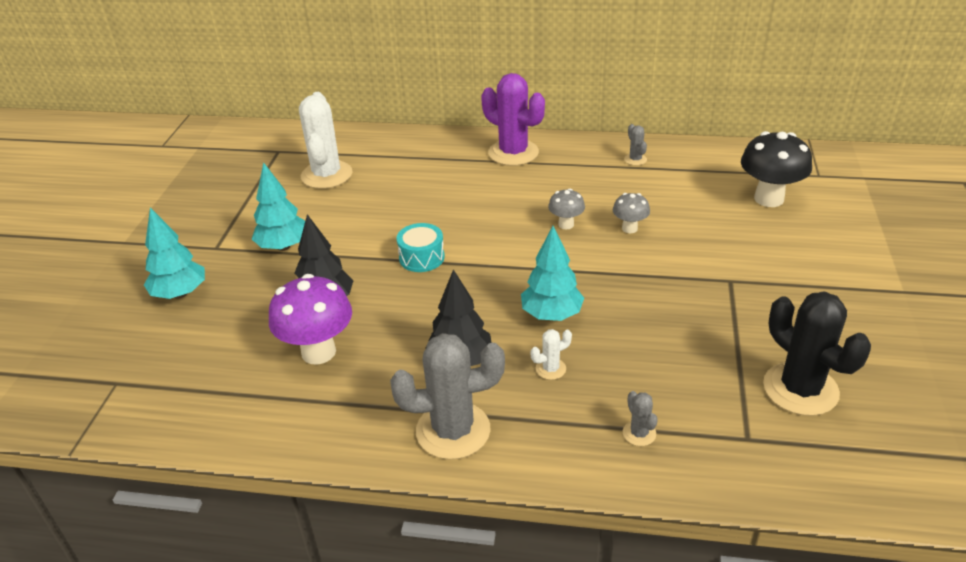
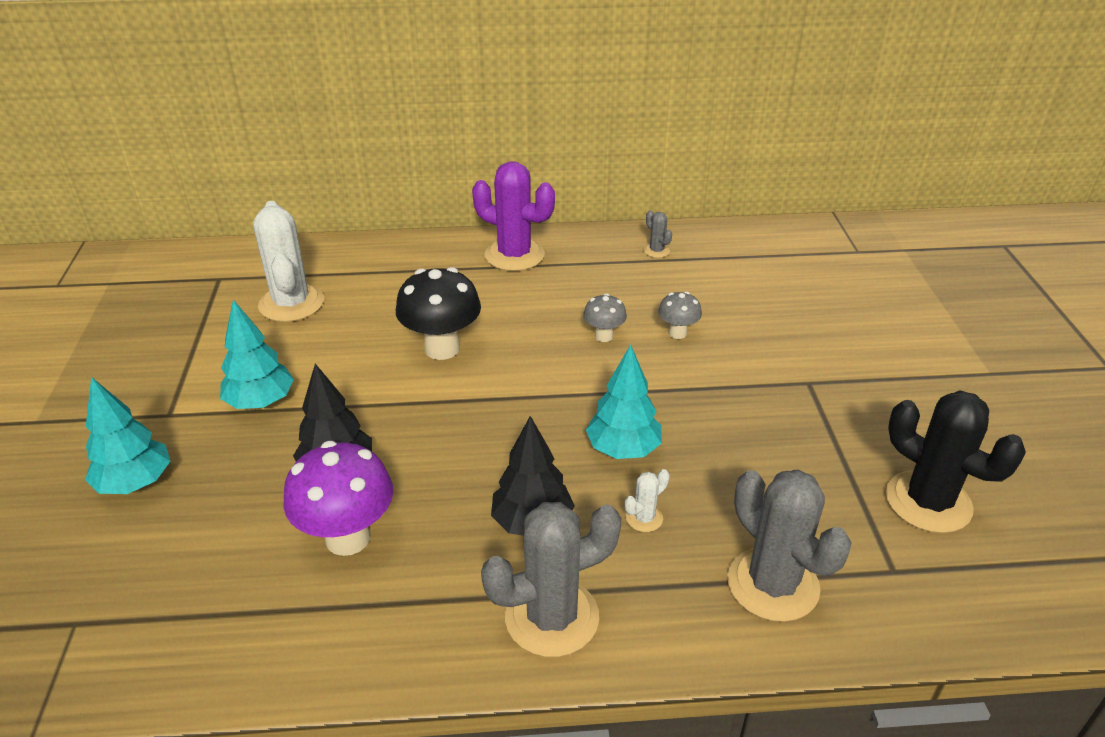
camera: 15 degrees left, 0 degrees up
(421, 257) = (444, 396): turquoise drum -> none
(639, 433) = (773, 584): grey cactus -> grey cactus, size x2.28
(768, 199) = (816, 283): black mushroom -> black mushroom (442, 348)

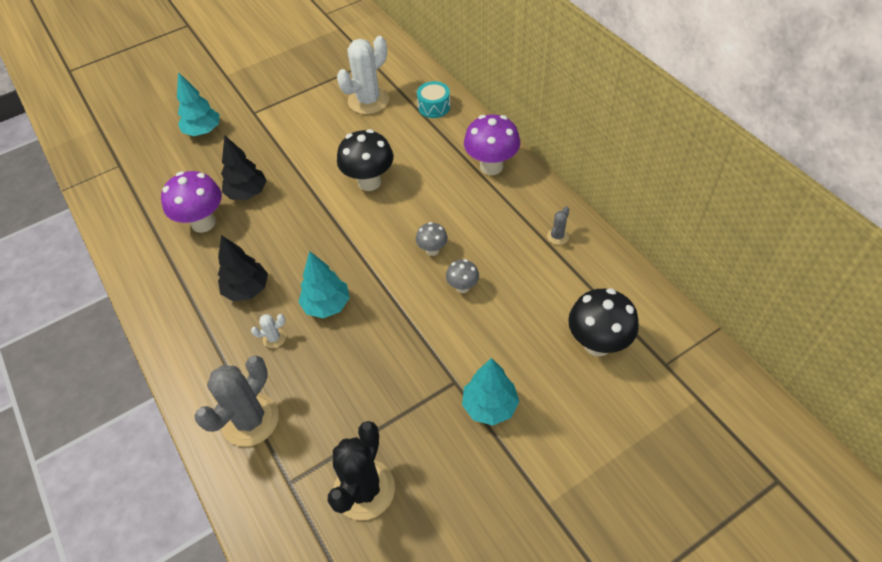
camera: 65 degrees right, 15 degrees up
(261, 402) = (280, 138): turquoise tree -> turquoise tree (489, 406)
(370, 260) = (434, 107): none -> turquoise drum
(514, 255) = (491, 166): purple cactus -> purple mushroom
(552, 617) = (186, 327): grey cactus -> none
(644, 518) = (274, 338): white cactus -> white cactus turned 45 degrees counterclockwise
(812, 277) = (597, 343): none -> black mushroom

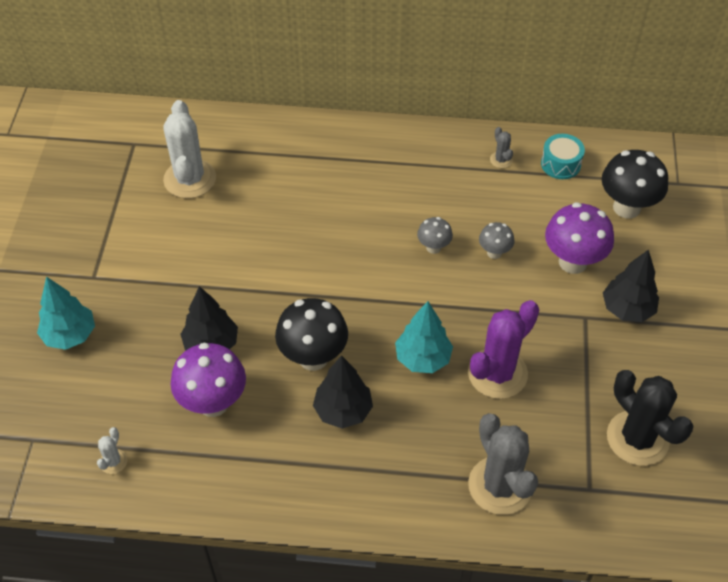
camera: 55 degrees left, 0 degrees up
(274, 338) = (423, 419): white cactus -> white cactus (113, 461)
(350, 357) = (497, 373): none -> purple cactus
(369, 182) = (303, 242): black mushroom -> black mushroom (313, 357)
(434, 107) = (257, 139): turquoise drum -> turquoise drum (560, 164)
(489, 406) = (627, 309): turquoise tree -> black tree
(491, 166) = (378, 149): purple mushroom -> purple mushroom (573, 262)

